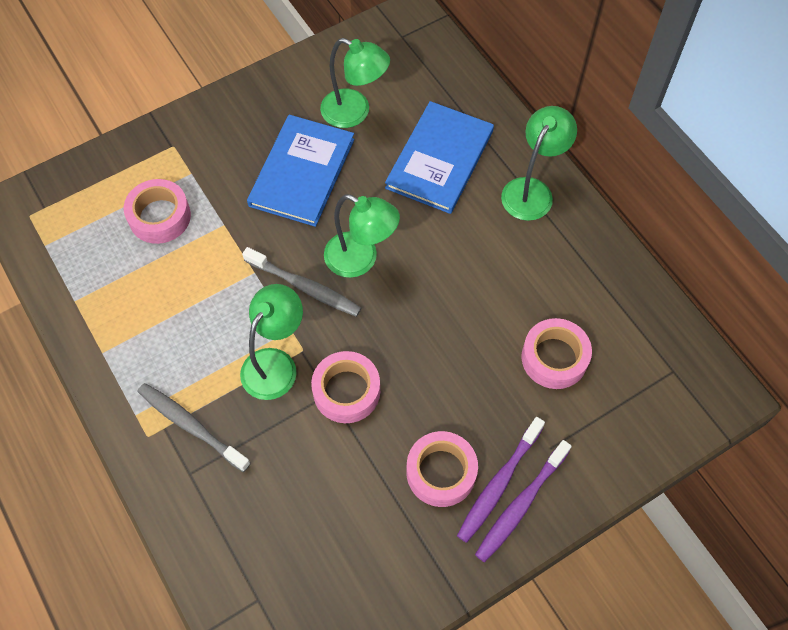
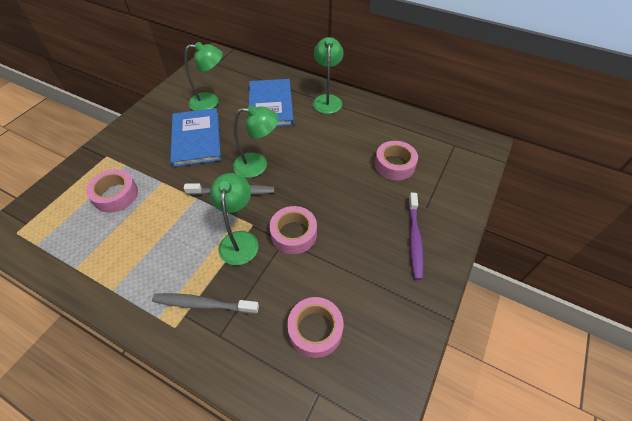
camera: 30 degrees left, 10 degrees down
(441, 472) = (379, 249): pink tape -> pink tape (315, 330)
(520, 505) = (434, 243): purple toothbrush -> none

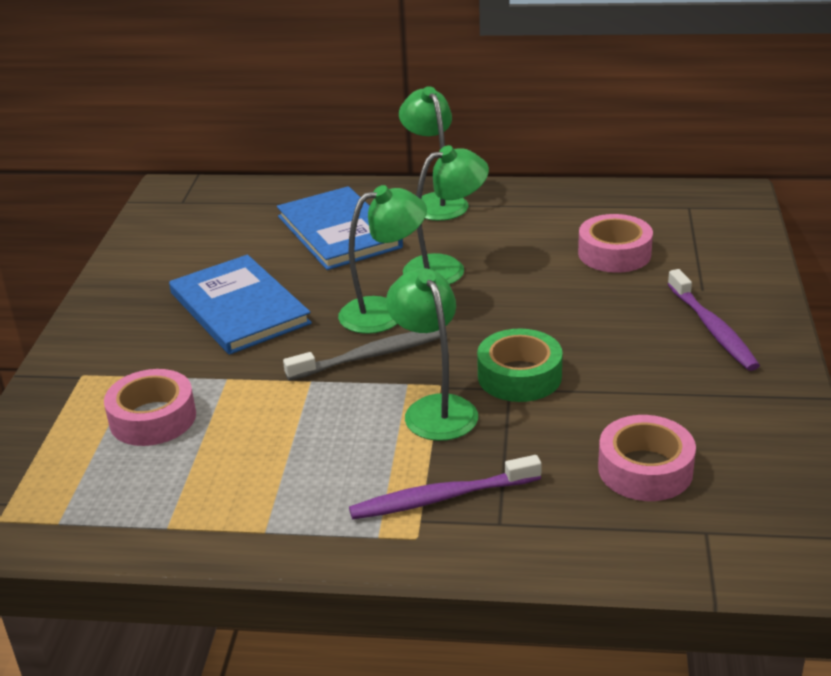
camera: 20 degrees left, 20 degrees down
(203, 304) = (441, 498): grey toothbrush -> purple toothbrush
(210, 102) = (221, 255): green lamp -> green lamp (446, 268)
(293, 234) = (519, 376): pink tape -> green tape

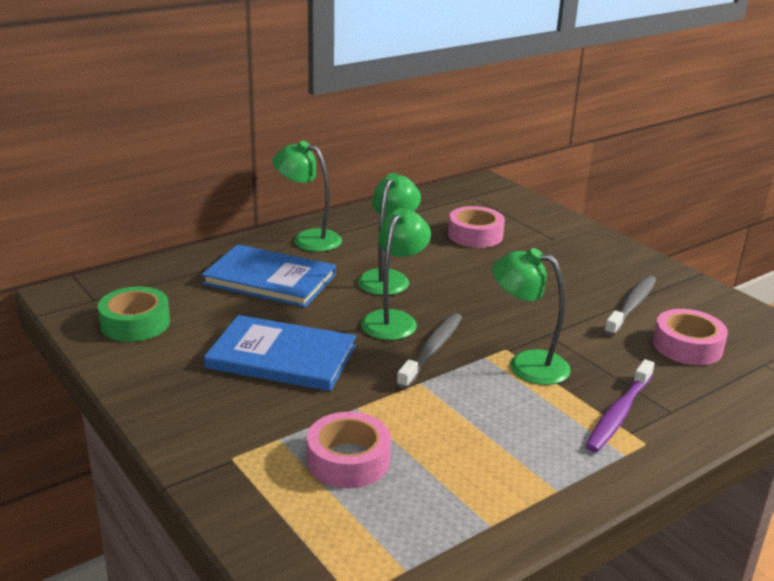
camera: 45 degrees left, 5 degrees down
(519, 376) = (541, 324): green tape -> green tape (135, 323)
(659, 399) = (631, 306): none -> grey toothbrush
(712, 328) = (594, 258): purple toothbrush -> none

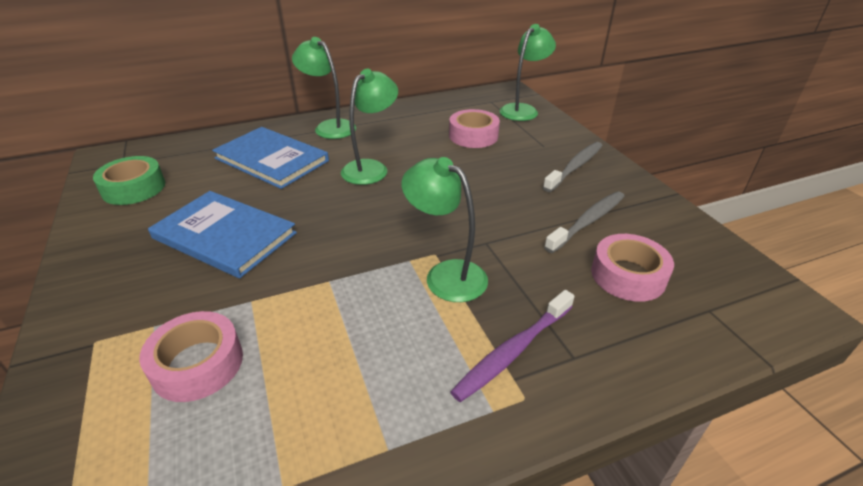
camera: 15 degrees right, 10 degrees up
(394, 319) = (349, 209): green lamp -> green lamp (523, 110)
(432, 350) = (363, 246): grey toothbrush -> grey toothbrush (575, 167)

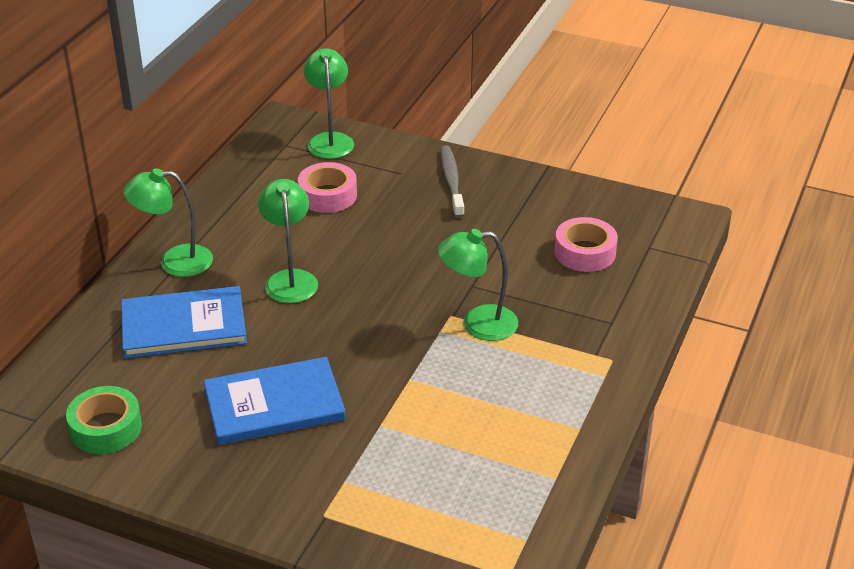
camera: 45 degrees left, 0 degrees up
(197, 364) = (414, 474): pink tape -> none
(513, 351) = (577, 341): purple toothbrush -> none
(587, 221) = (517, 227): grey toothbrush -> none

